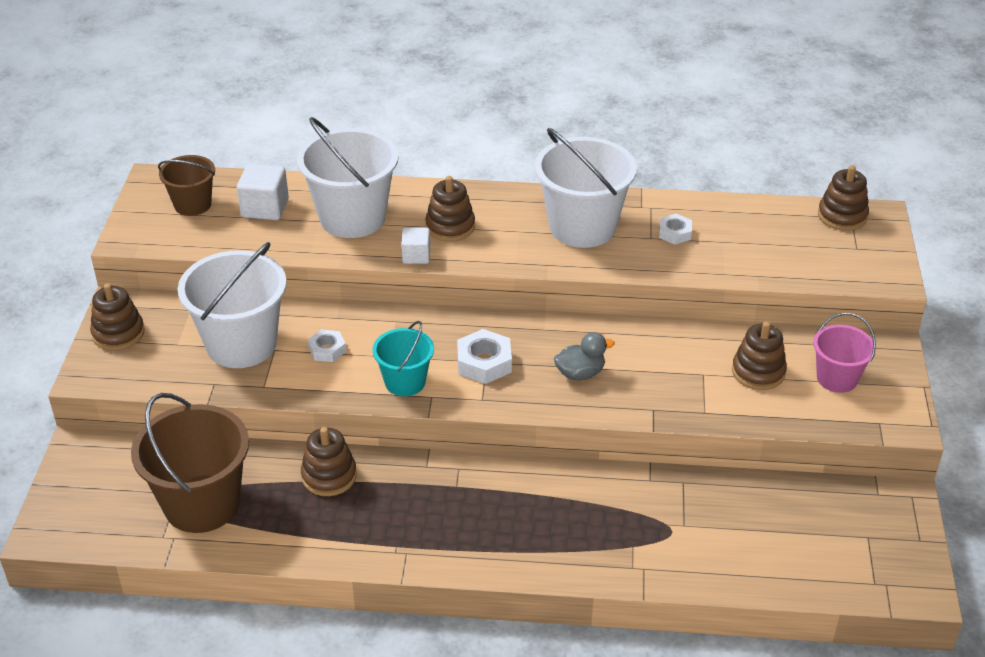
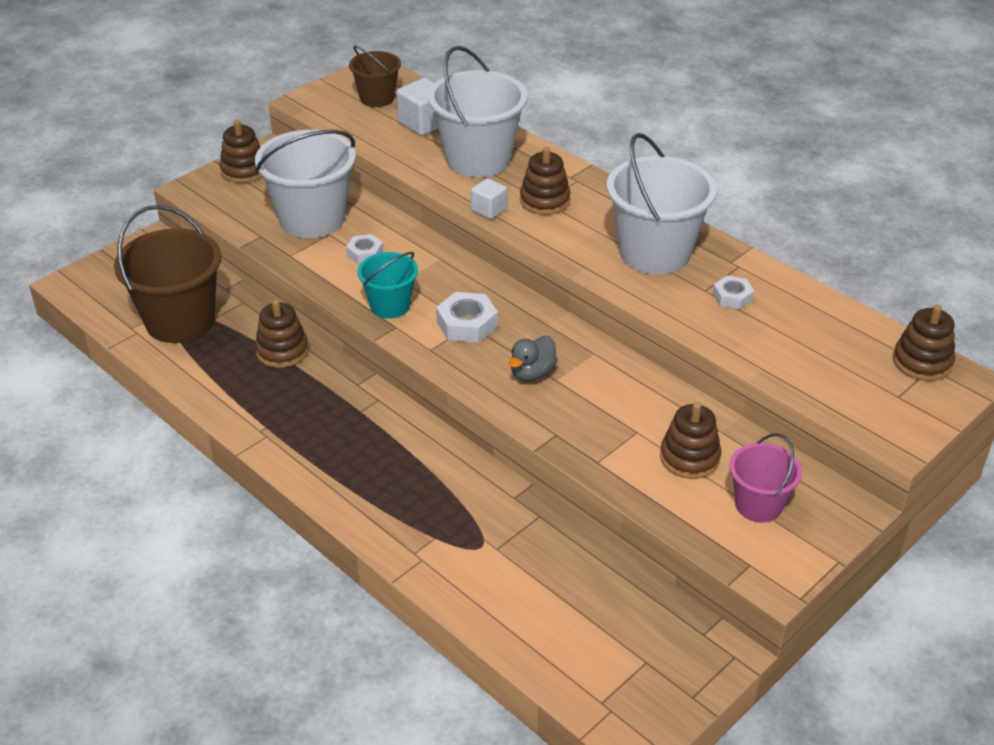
camera: 40 degrees right, 0 degrees up
(580, 373) = (532, 373): grey duck -> grey duck turned 105 degrees clockwise

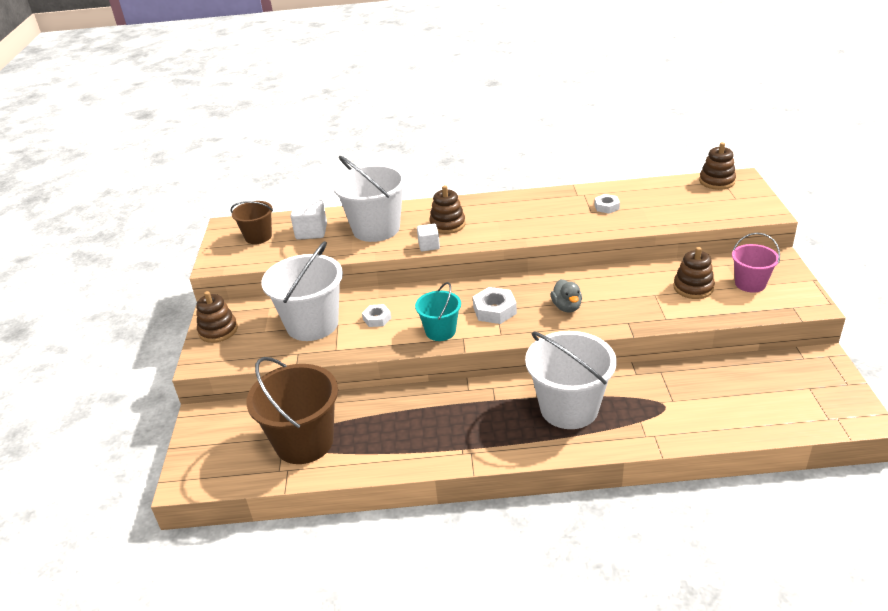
camera: 45 degrees left, 5 degrees down
(282, 351) = (397, 407): brown stacking toy -> none
(655, 252) = (541, 212): white bucket -> white bucket (569, 408)

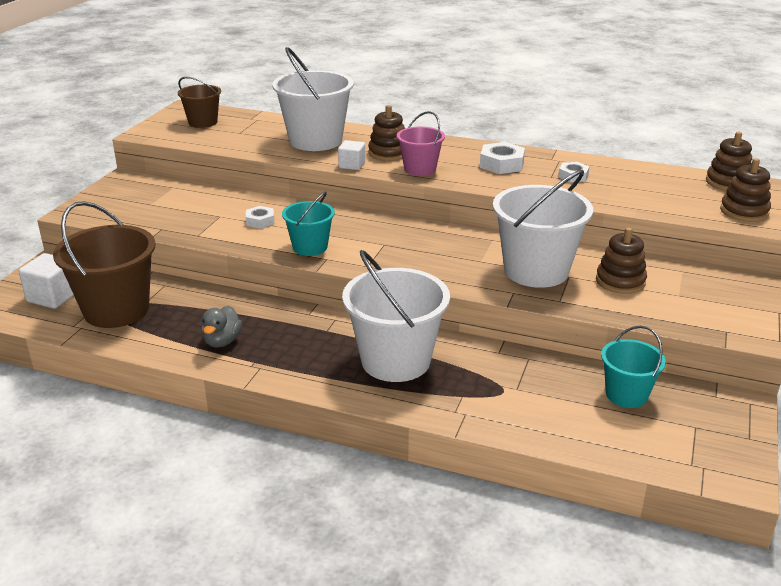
camera: 20 degrees right, 5 degrees down
(218, 330) = (112, 193): brown stacking toy -> brown stacking toy (744, 211)
(311, 232) = (253, 129): white cube -> white cube (53, 297)
(312, 324) = (197, 210): white bucket -> white bucket (536, 271)
(494, 310) = (381, 244): white nut -> white nut (501, 164)
(566, 307) = (459, 261): grey duck -> grey duck (222, 341)
(748, 378) = (626, 395): none -> turquoise bucket
(750, 283) = (694, 295): pink bucket -> pink bucket (420, 169)

